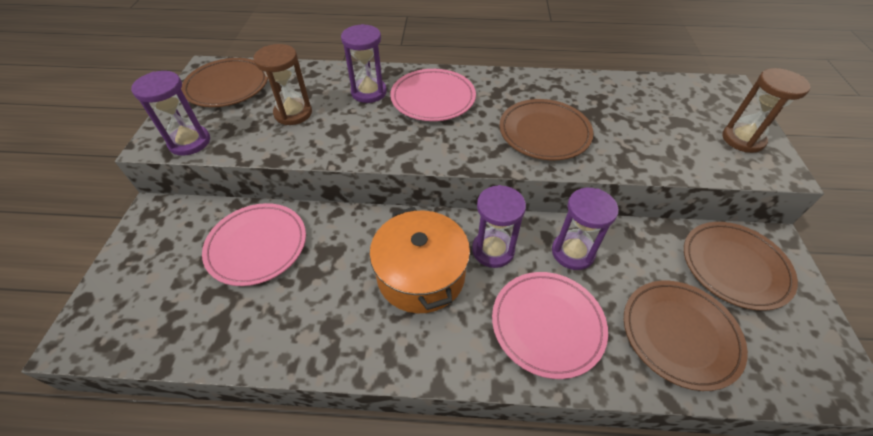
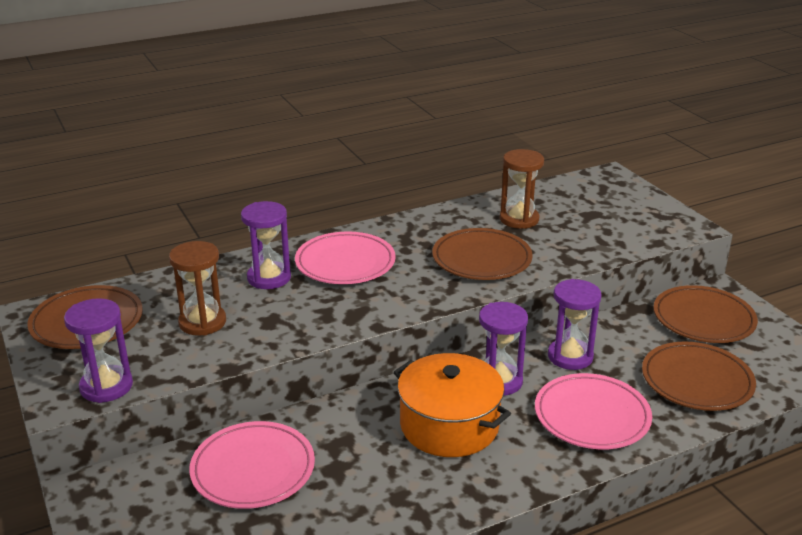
camera: 30 degrees left, 20 degrees down
(742, 139) = (649, 213): brown hourglass -> brown hourglass (519, 219)

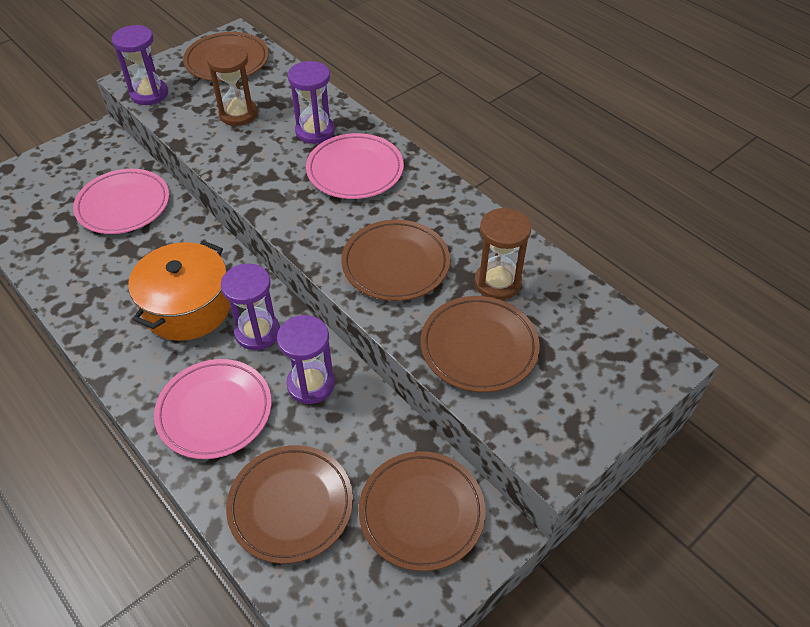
camera: 75 degrees right, 20 degrees up
(584, 237) = (479, 347): none -> brown plate

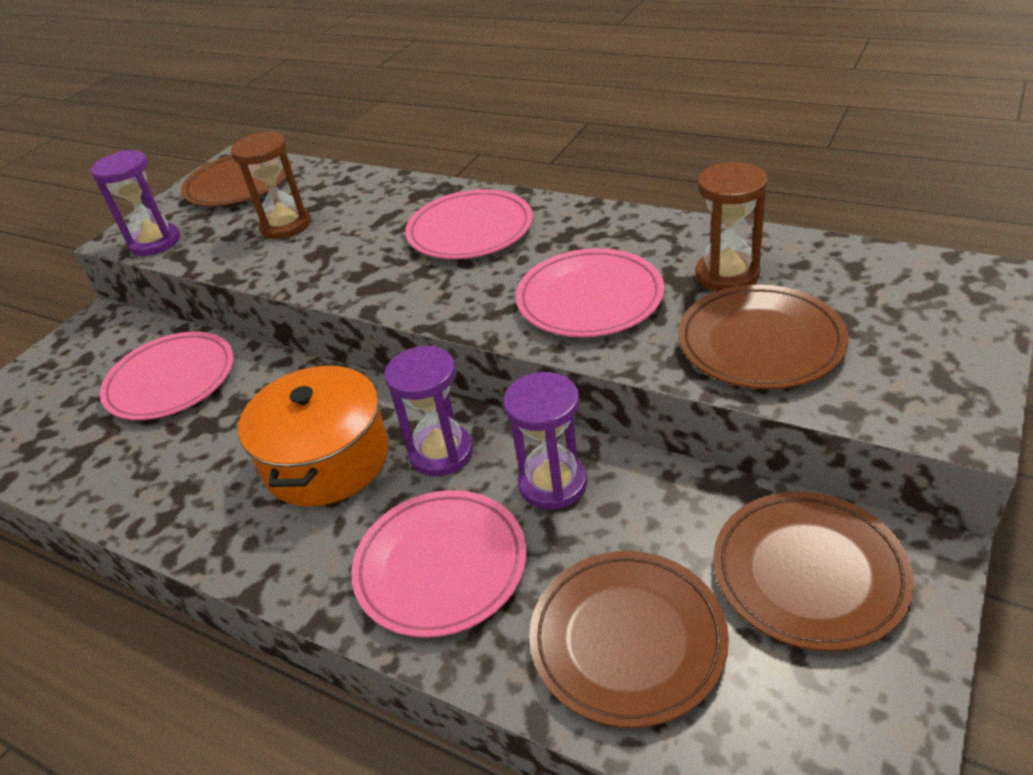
camera: 15 degrees left, 10 degrees down
(315, 131) = (394, 212): purple hourglass -> none
(395, 264) = (589, 299): brown plate -> pink plate

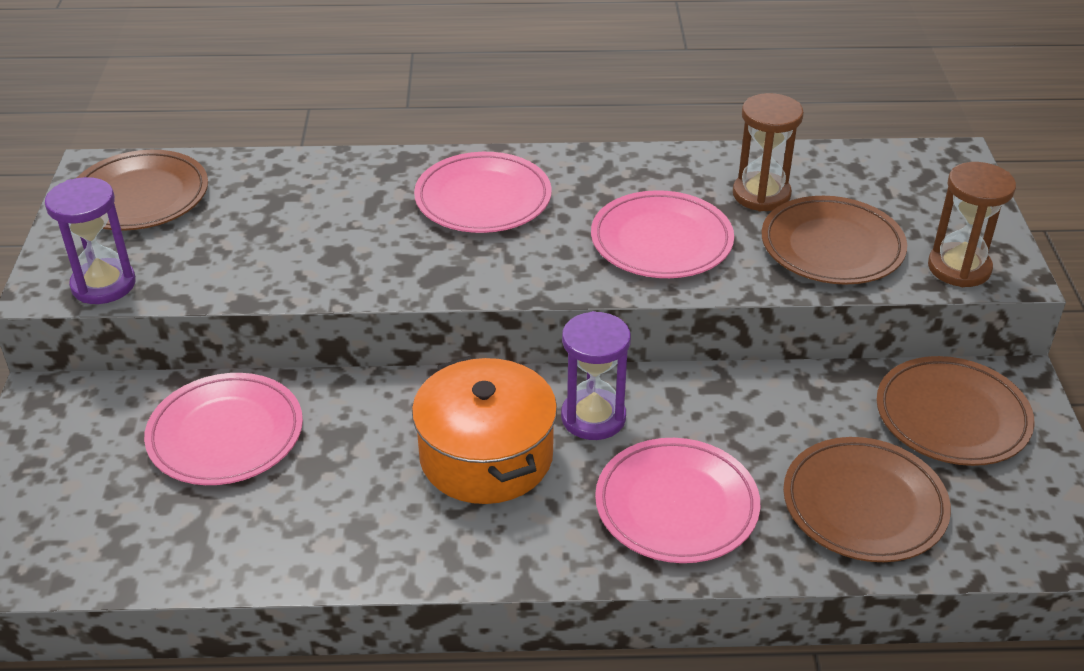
camera: 35 degrees left, 0 degrees up
(285, 226) = (260, 233): brown hourglass -> brown hourglass (959, 268)
(553, 483) = (714, 413): purple hourglass -> none

